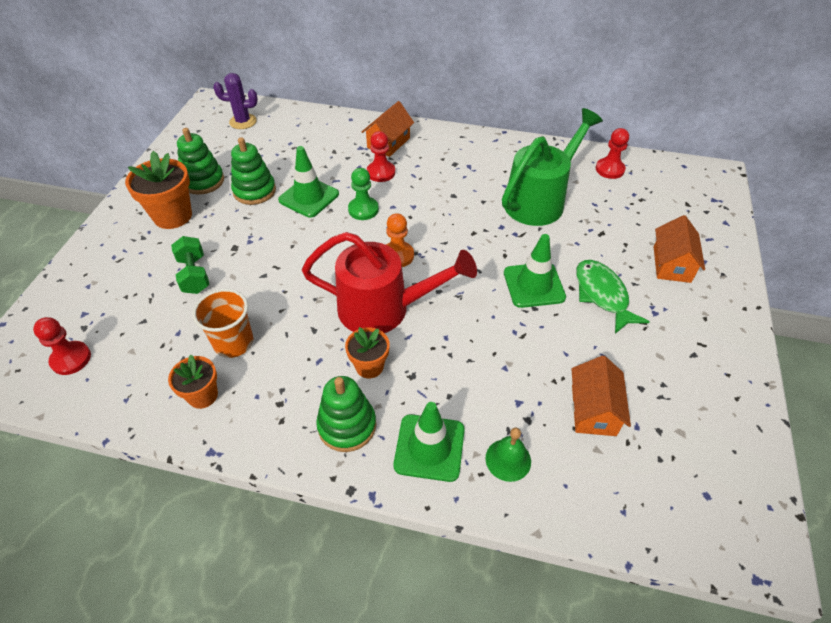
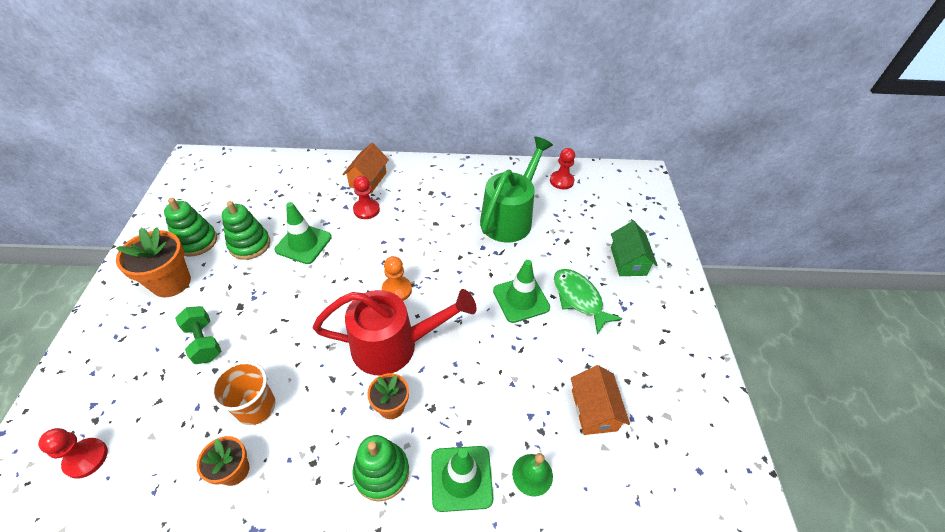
camera: 15 degrees left, 0 degrees up
(243, 121) = (226, 175): purple cactus -> none
(363, 209) = (357, 249): green pawn -> none
(671, 264) = (628, 261): orange house -> green house

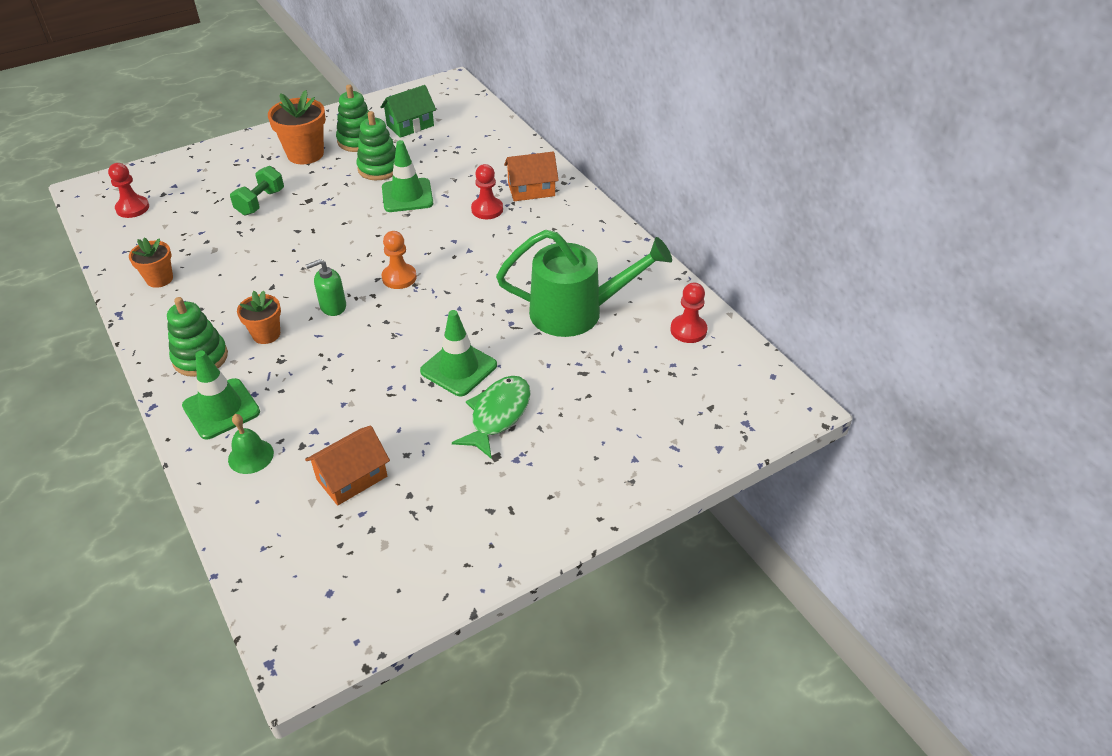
camera: 60 degrees right, 5 degrees down
(256, 407) = (218, 260): orange cup -> none
(395, 345) = (333, 306): red watering can -> green soap dispenser
(628, 261) = (599, 439): green house -> green house (410, 125)

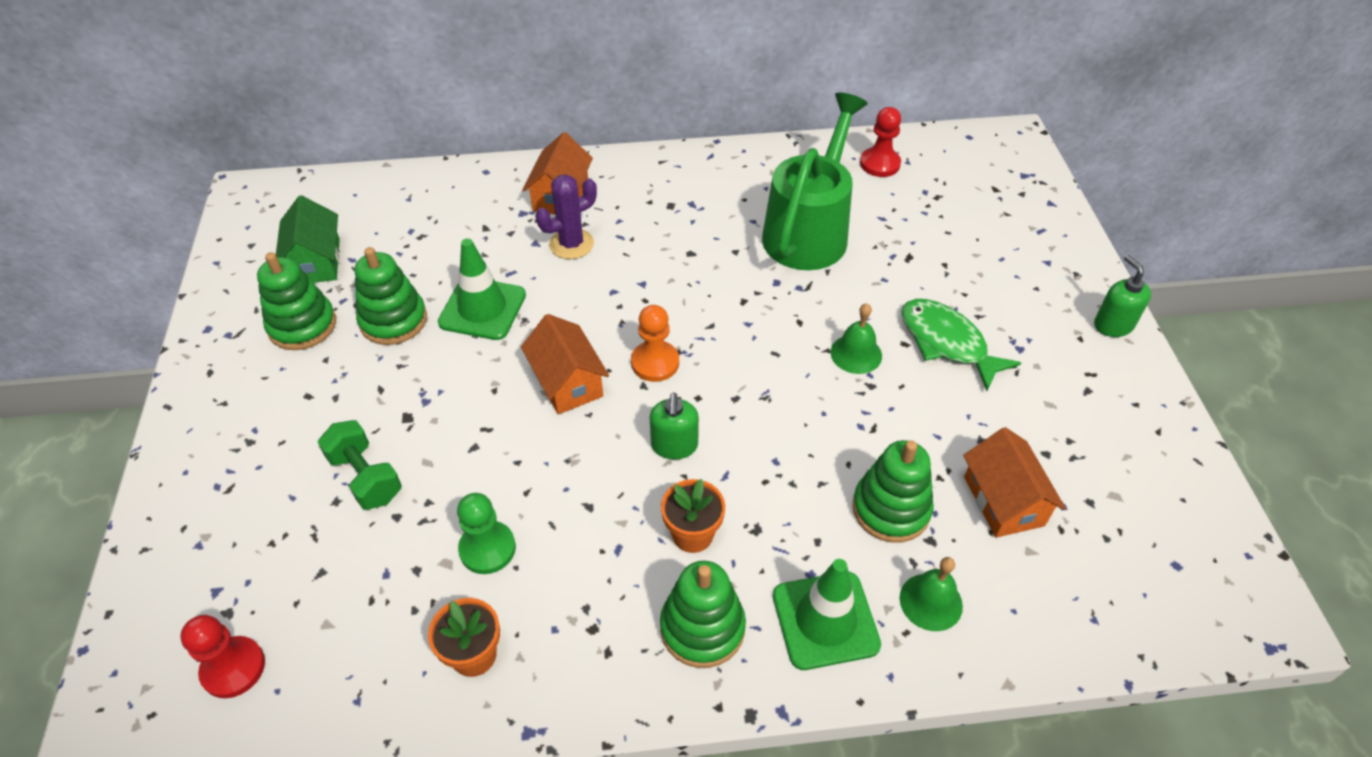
camera: 65 degrees left, 5 degrees up
(228, 260) = (487, 549): none -> green pawn
(305, 154) = (281, 394): orange flower pot -> none
(321, 419) = (891, 509): none -> green stacking toy
(364, 248) = (567, 382): none -> orange house
(458, 368) = (856, 354): green traffic cone -> green bell
(487, 209) = (571, 244): red pawn -> purple cactus
(580, 516) = (1113, 325): none -> green soap dispenser

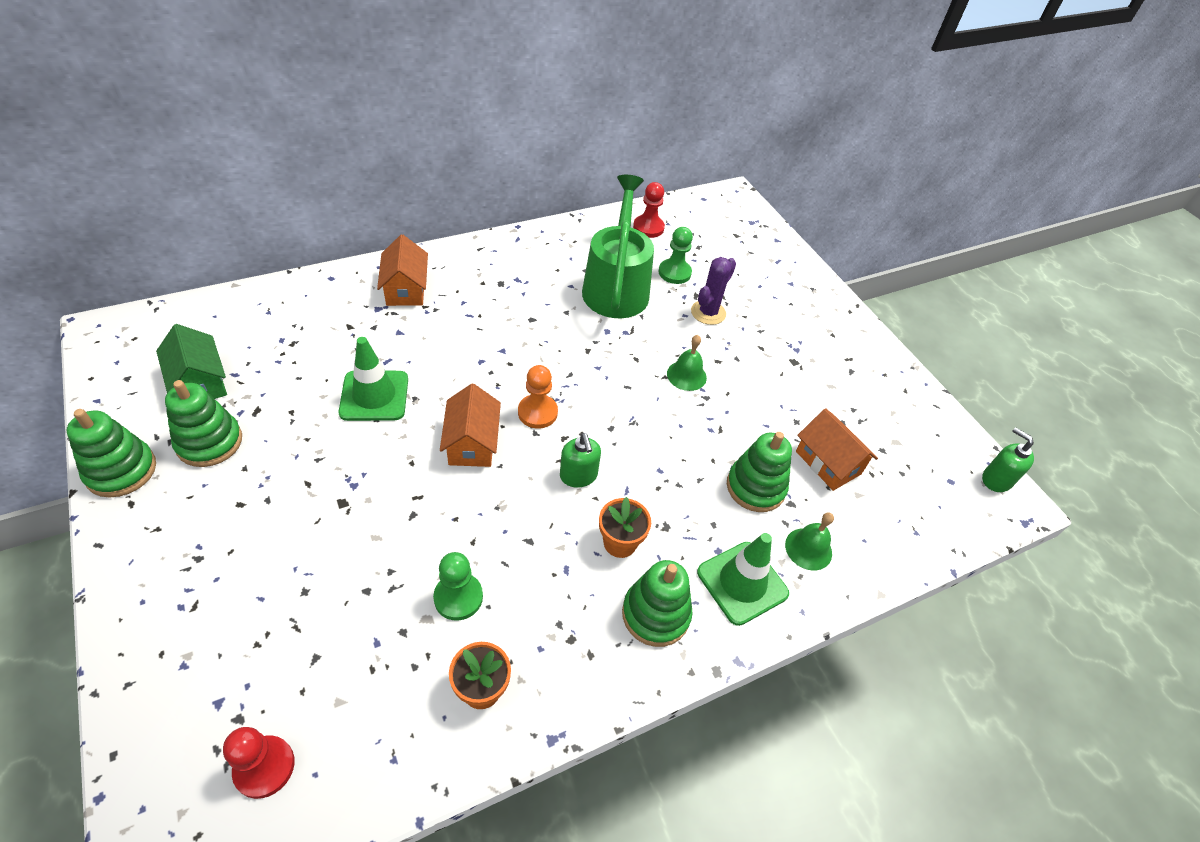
camera: 25 degrees left, 0 degrees up
(365, 477) = (324, 563): green dumbbell -> none
(393, 320) = (296, 421): green stacking toy -> green stacking toy (121, 471)
(567, 382) = (472, 443): orange house -> orange house turned 45 degrees clockwise
(571, 244) = (431, 328): purple cactus -> purple cactus (708, 312)
(891, 224) = (674, 273): none -> green pawn
(947, 343) = (746, 355): green fish -> none
(1113, 325) = (849, 321): green soap dispenser -> green soap dispenser (996, 479)

